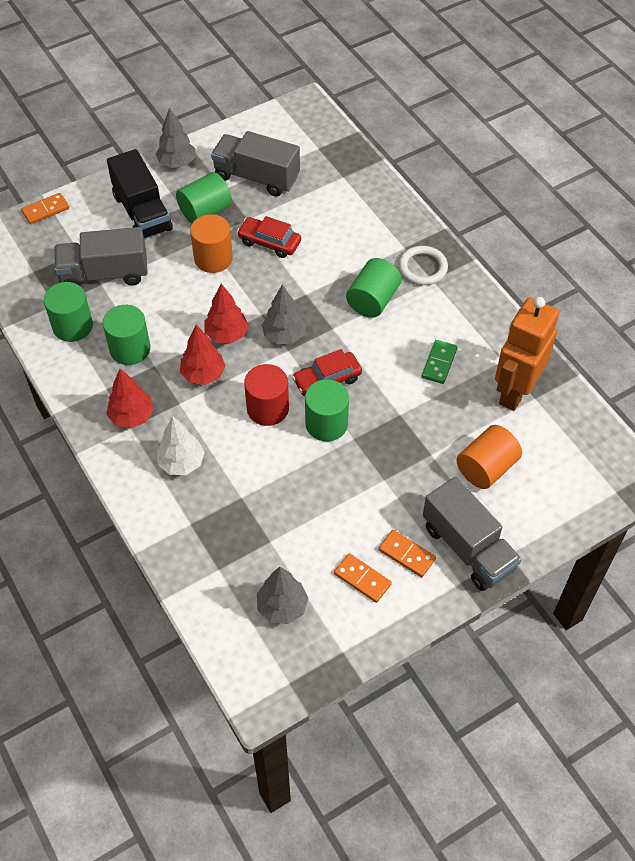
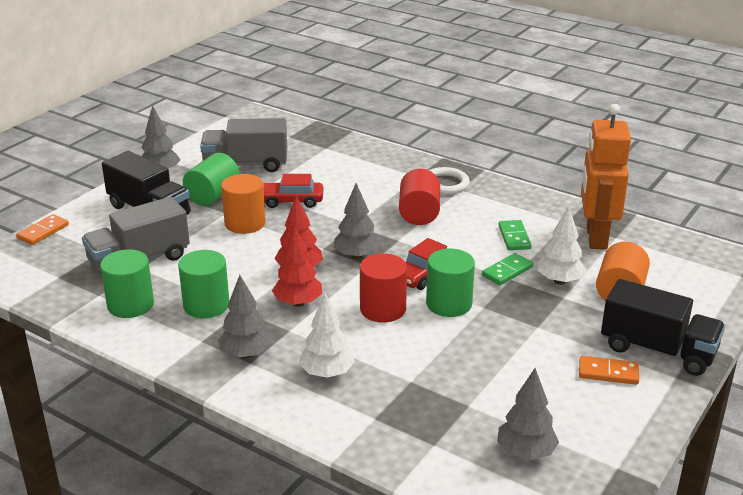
camera: 25 degrees left, 25 degrees down
(132, 417) = (246, 354): red tree -> grey tree
(362, 579) = (584, 404): orange domino -> none
(372, 300) = (419, 214): green cylinder -> red cylinder
(403, 404) = (507, 271): none -> green domino
(441, 433) = (559, 281): none -> white tree
(468, 547) = (657, 350): grey truck -> black truck

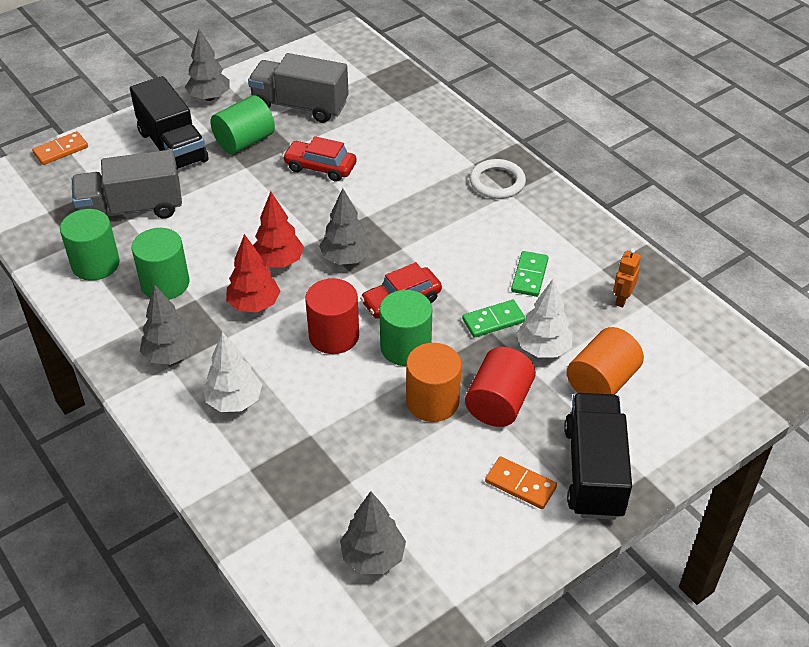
camera: 20 degrees right, 15 degrees up
(245, 223) = (257, 186): orange cylinder -> orange cylinder (432, 401)
(419, 214) = (444, 217): red cylinder -> red cylinder (498, 403)
(595, 237) = (621, 299): orange robot -> orange robot, size x0.41
(657, 350) = (594, 471): black truck -> black truck turned 135 degrees counterclockwise

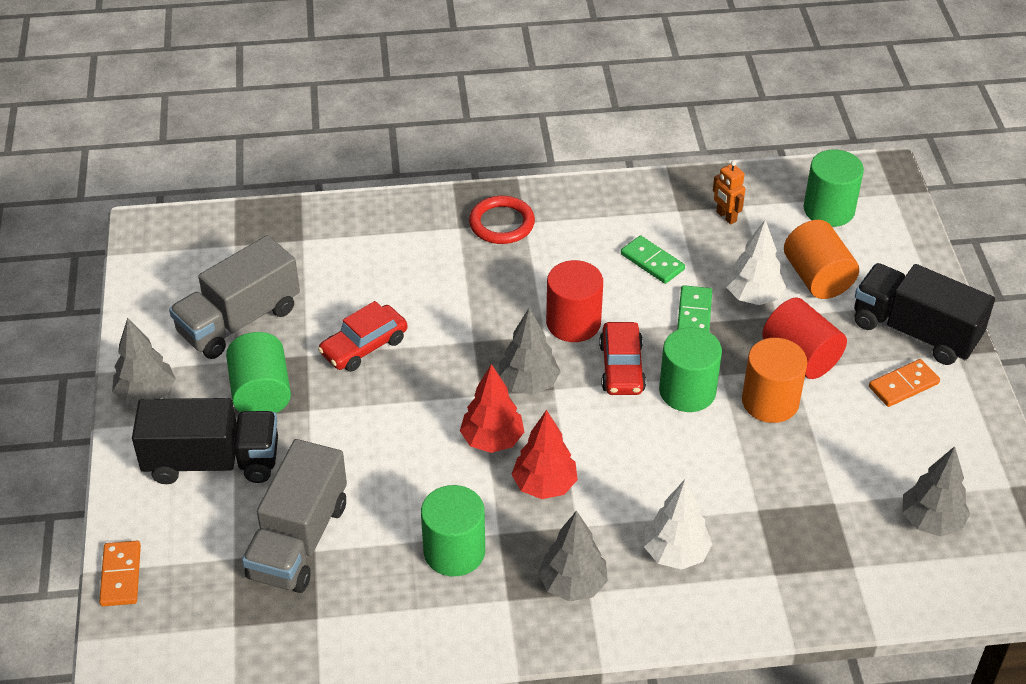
camera: 60 degrees left, 0 degrees up
(95, 264) = (372, 606): green cylinder -> green cylinder (829, 210)
(334, 336) = (635, 438): red cylinder -> red cylinder (573, 323)
(497, 182) = (501, 223): white ring -> red ring

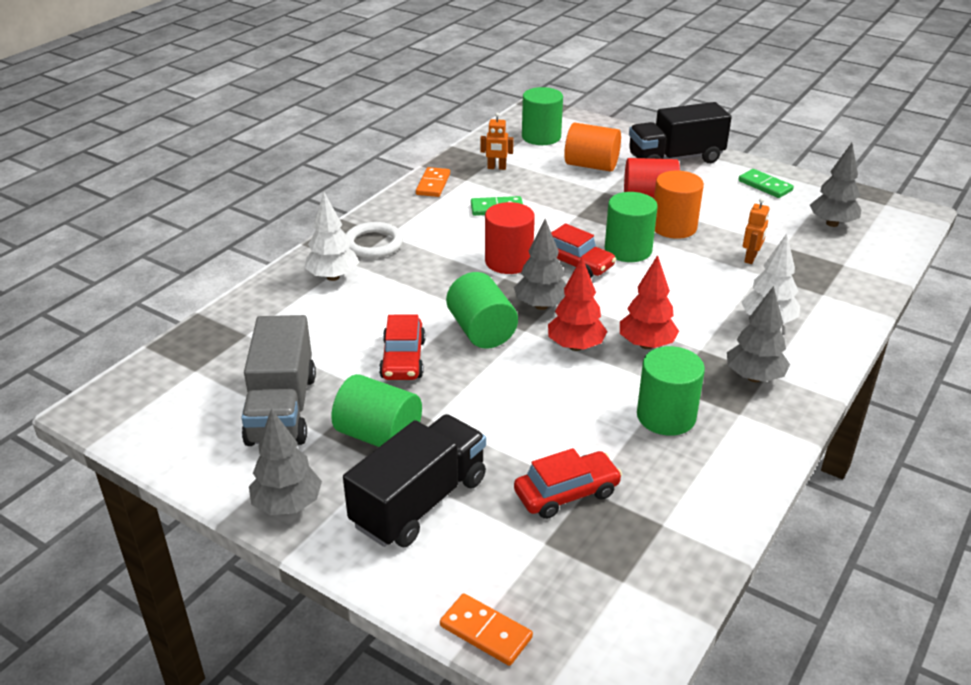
camera: 50 degrees left, 10 degrees down
(299, 540) = (566, 493): grey truck -> red car
(450, 369) = (481, 331): none -> green cylinder
(501, 223) = (373, 244): red ring -> white ring
(694, 313) = (563, 216): green domino -> green domino (765, 186)
(753, 296) = (577, 191): white tree -> white tree (333, 277)
(779, 488) = (751, 258): none -> orange robot
(903, 385) = (713, 181): orange domino -> orange domino (433, 184)

